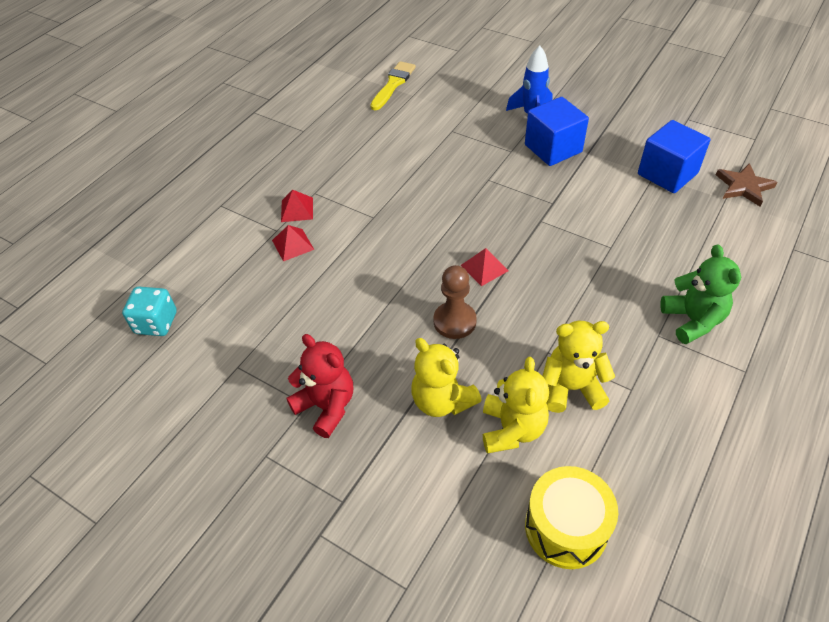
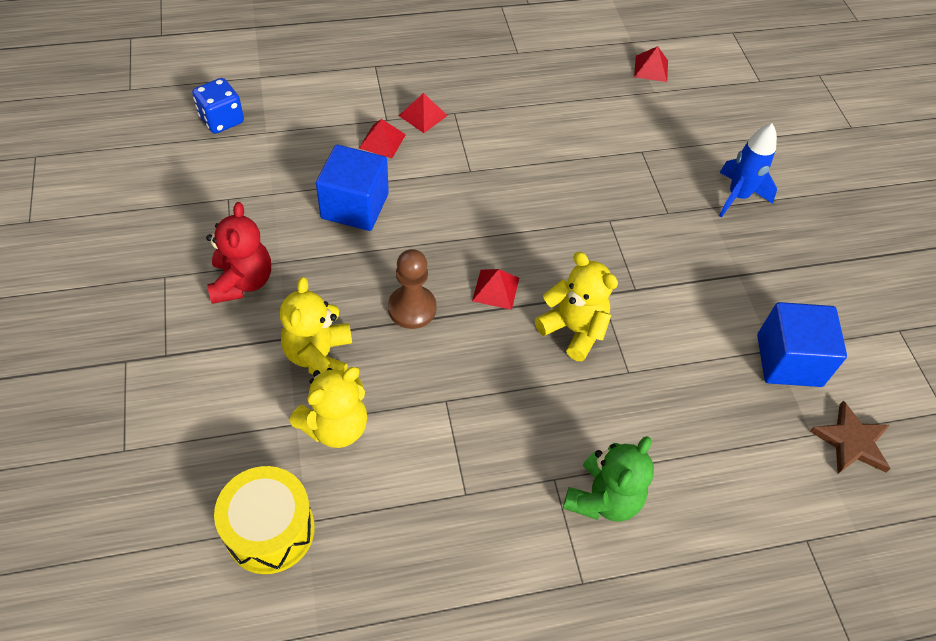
camera: 40 degrees right, 5 degrees up
(156, 323) = (222, 120): turquoise dice -> blue dice
(393, 84) = (651, 68): yellow brush -> red pyramid
(553, 148) = (711, 243): blue cube -> blue cube (355, 206)
(571, 388) = (421, 444): yellow teddy bear -> yellow teddy bear (573, 330)

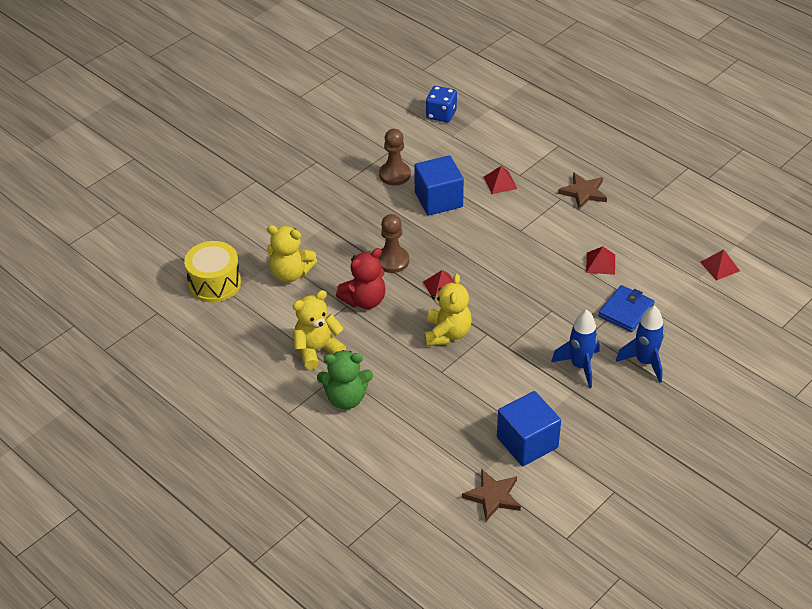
camera: 60 degrees right, 10 degrees down
(242, 282) = (342, 189): red teddy bear -> red teddy bear (364, 300)
(272, 218) = (395, 175): none -> brown pawn
(319, 356) = (326, 243): yellow teddy bear -> yellow teddy bear (317, 350)
(423, 115) = (541, 187): red pyramid -> red pyramid (600, 263)
(463, 91) = (583, 192): none -> brown star
(657, 166) = (626, 311): none -> blue wallet
(708, 248) = (580, 366): none -> blue rocket

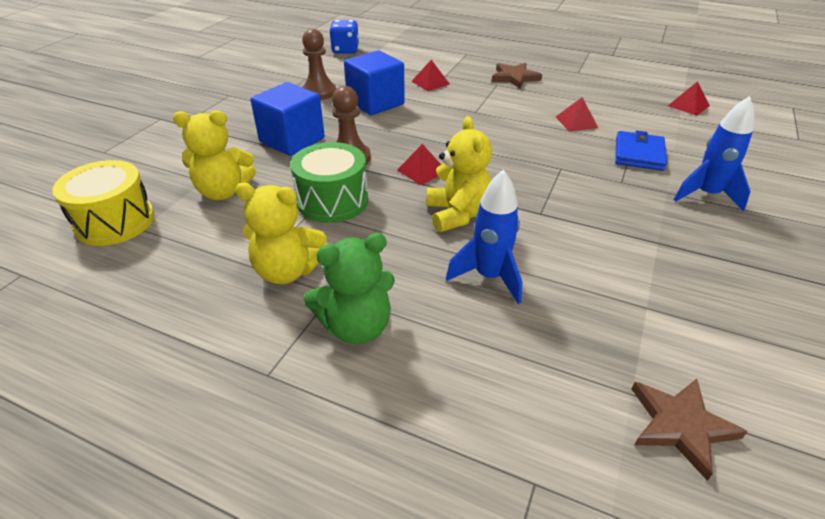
camera: 20 degrees left, 5 degrees down
(317, 350) = (287, 271): yellow teddy bear -> yellow teddy bear turned 120 degrees counterclockwise
(364, 300) = (332, 201): red teddy bear -> green drum
(527, 442) = (658, 322): blue cube -> blue cube (292, 140)
(580, 366) = (641, 214): blue rocket -> blue rocket (489, 277)

